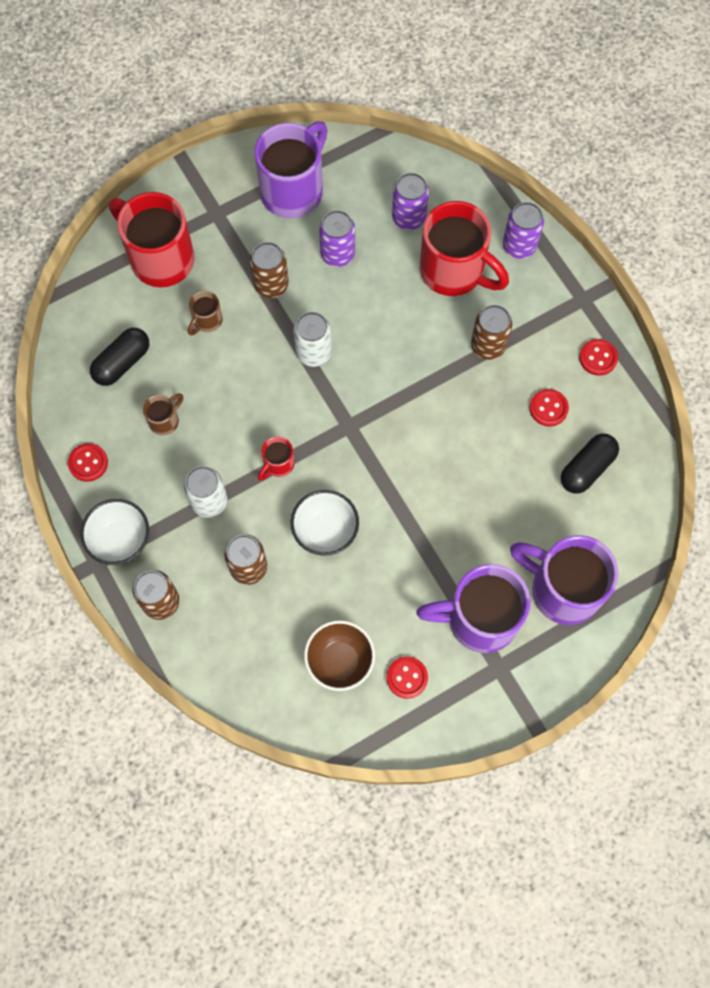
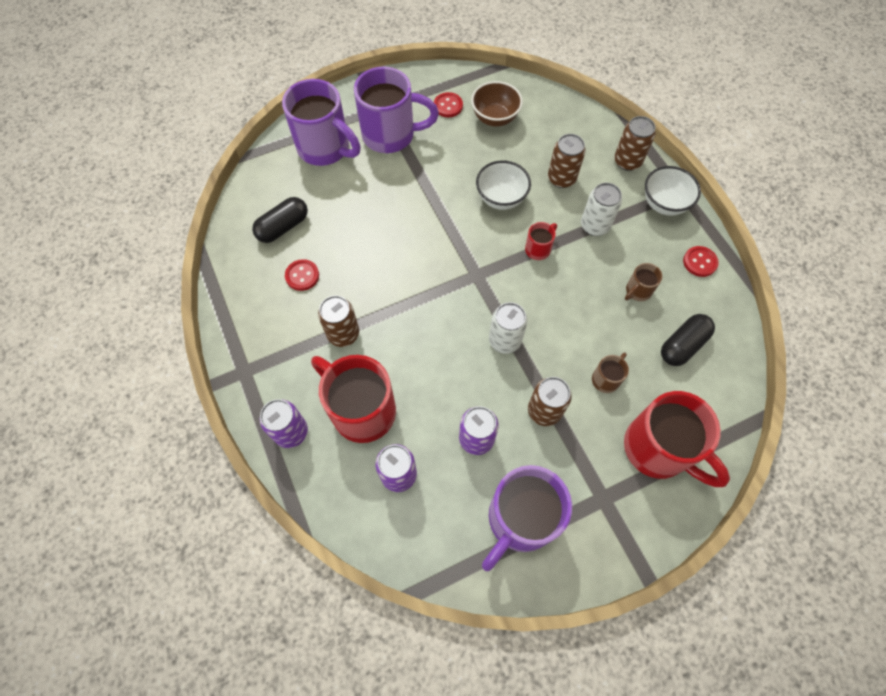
camera: 175 degrees left, 5 degrees down
(598, 358) = (246, 315): red button -> none

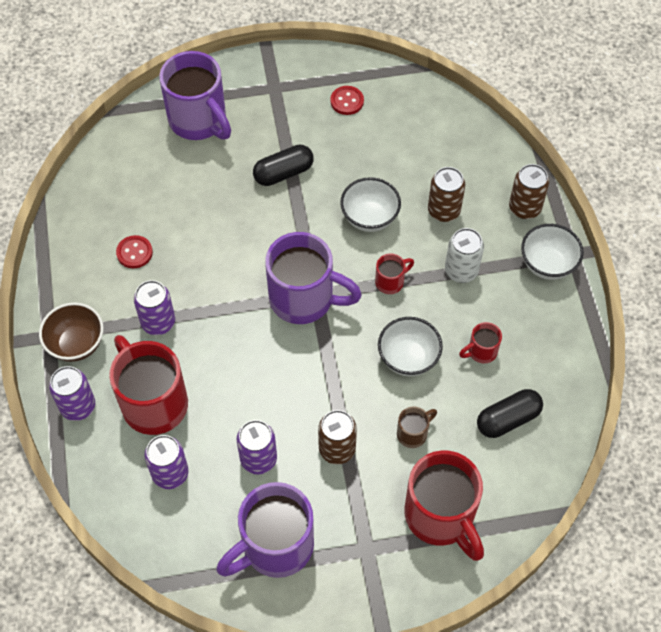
camera: 15 degrees right, 5 degrees down
(283, 227) = (130, 197): black capsule -> black capsule (283, 173)
(343, 334) = (158, 322): brown can -> purple can
(391, 135) = (274, 121): purple mug -> purple mug (304, 299)
(495, 118) = (394, 126): brown bowl -> brown bowl (76, 344)
(504, 340) = (321, 369): white can -> none
(577, 312) = (408, 358): none -> white bowl
(637, 291) = (481, 351): brown mug -> red mug
(699, 262) = (562, 337): red button -> none

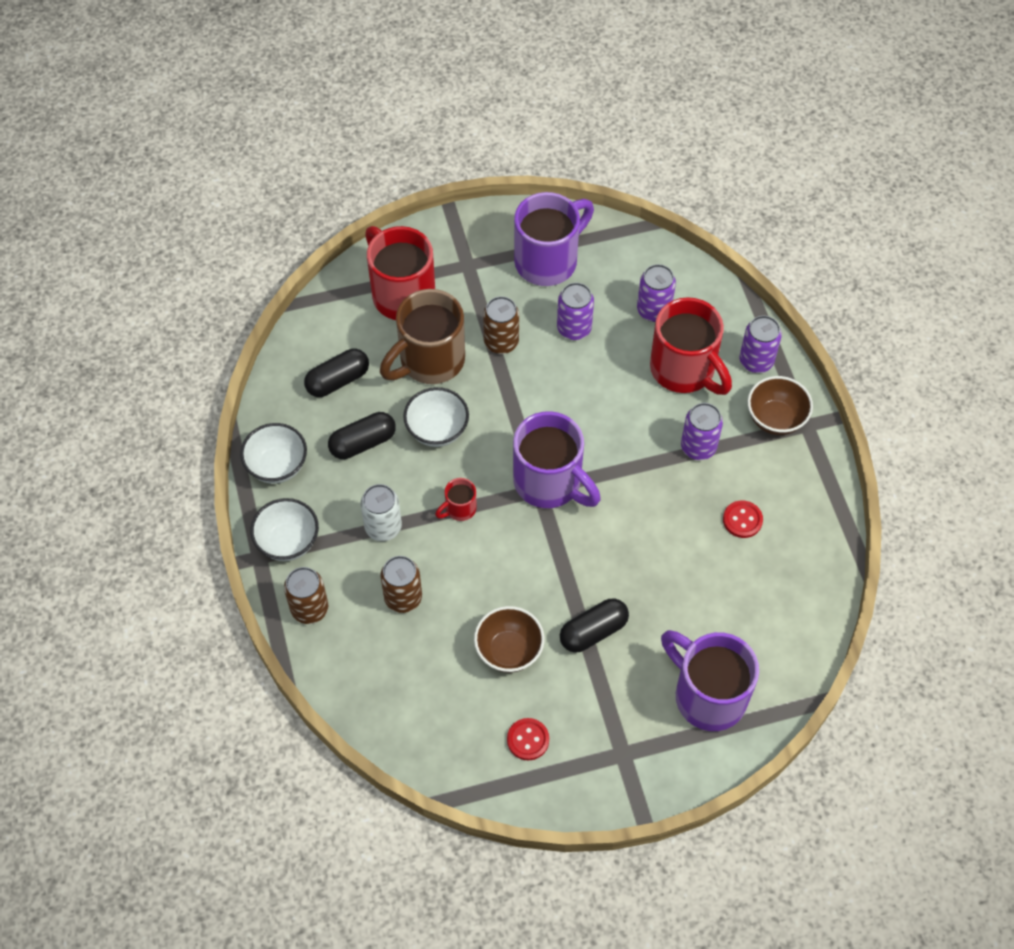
camera: 175 degrees right, 0 degrees up
(304, 299) = (550, 483): purple mug -> purple mug turned 150 degrees counterclockwise
(356, 164) = (509, 651): none -> brown bowl
(369, 218) = (487, 582): white bowl -> white bowl (277, 466)
(413, 433) = (429, 361): brown mug -> brown mug, size x2.21
(481, 351) = (363, 443): red mug -> black capsule

